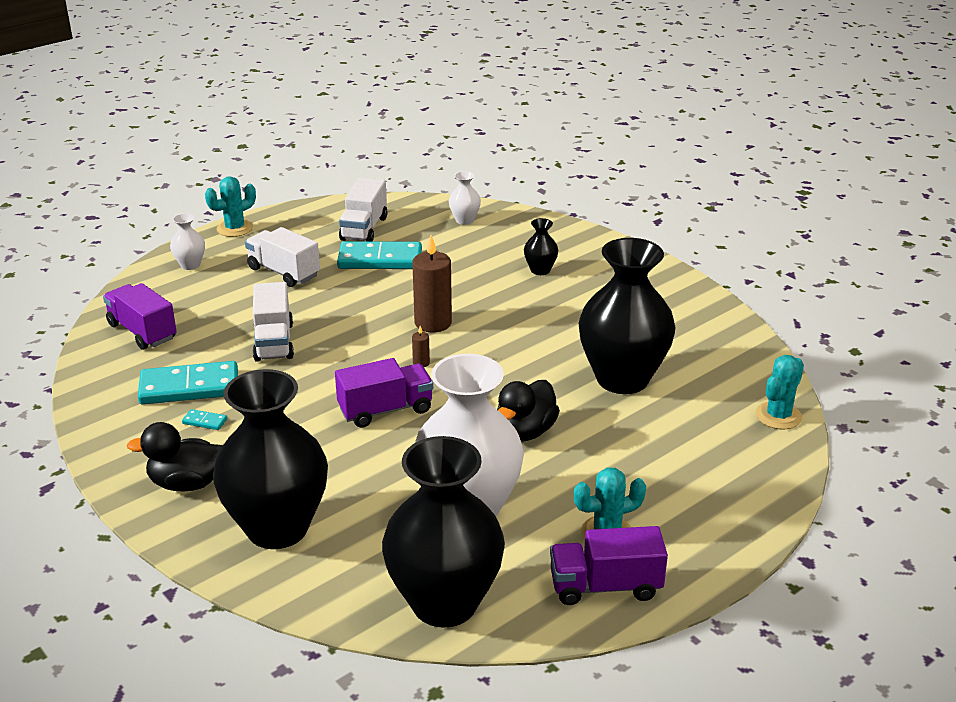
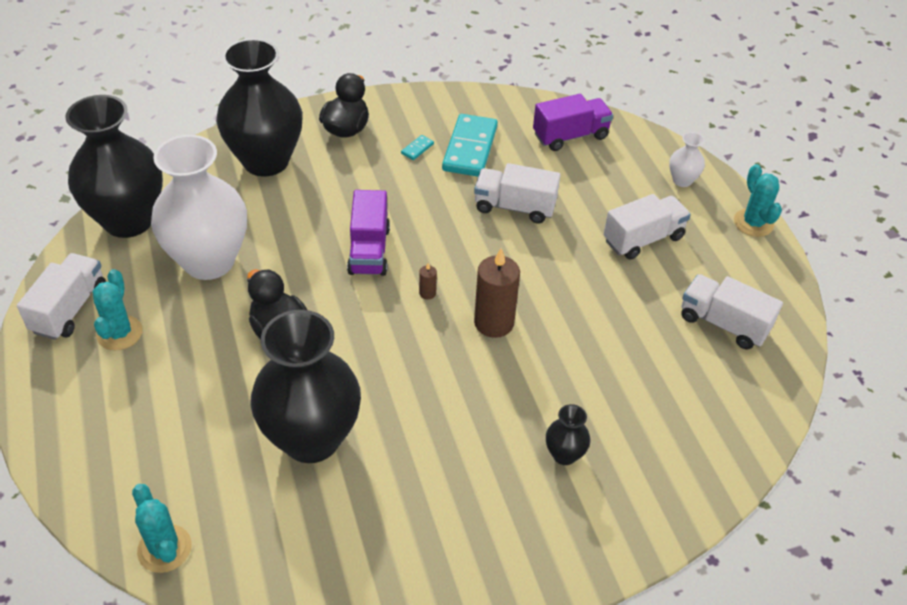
camera: 110 degrees right, 15 degrees up
(380, 259) = (644, 318): turquoise domino -> none
(464, 220) = (719, 424): white vase -> none
(605, 586) = (70, 309): purple truck -> white truck

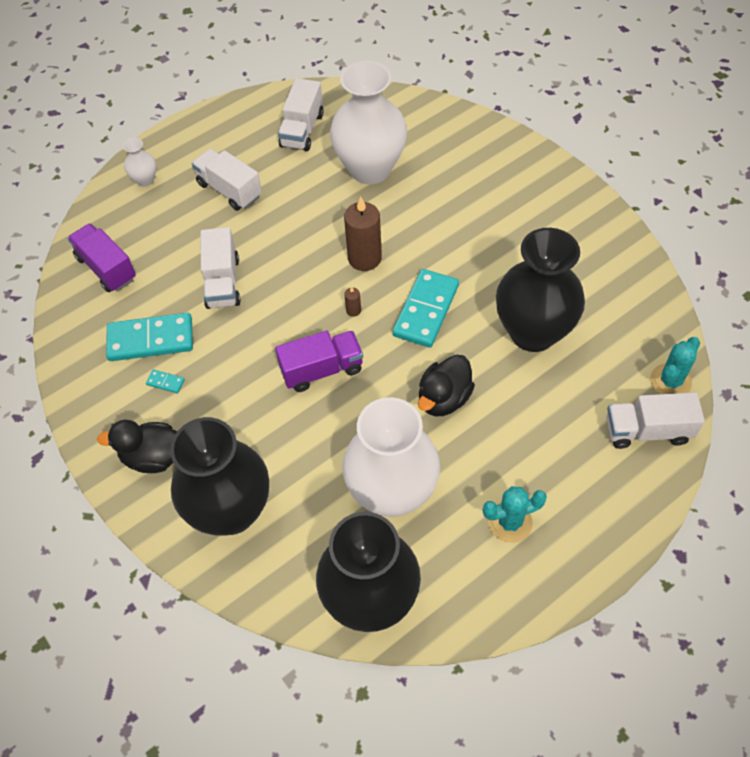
camera: 105 degrees left, 10 degrees up
(70, 309) = (506, 583): white truck -> white truck (647, 430)
(395, 352) = (426, 310): none -> turquoise domino
(564, 454) = (464, 188): black vase -> none
(633, 369) = (370, 169): none -> white vase
(753, 223) = (183, 130): turquoise cactus -> none

